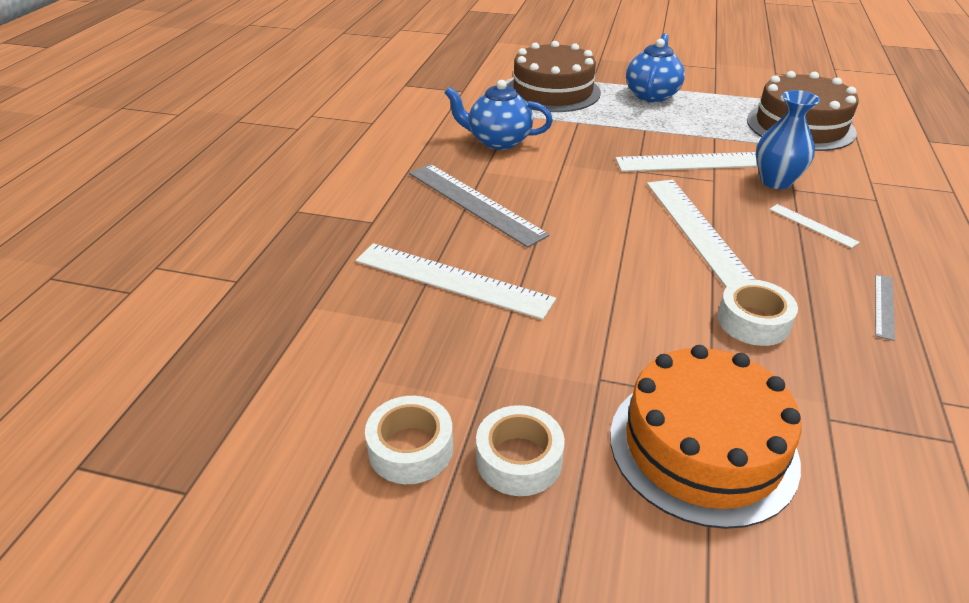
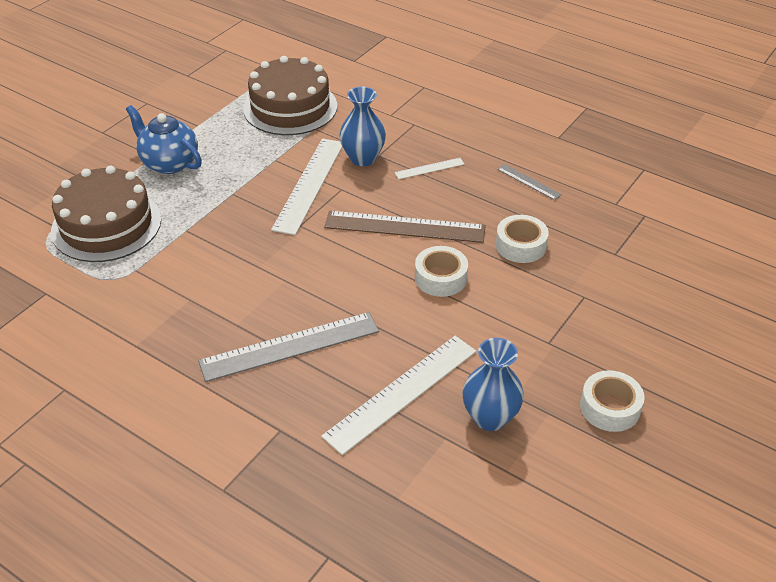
camera: 70 degrees left, 5 degrees up
(411, 448) = (585, 464): white tape -> white tape (440, 278)
(448, 350) = (490, 417): none -> blue vase
(498, 141) = (184, 297): blue teapot -> none
(696, 230) = (404, 227): white ruler -> brown ruler
(702, 447) = (622, 316): orange cake -> none

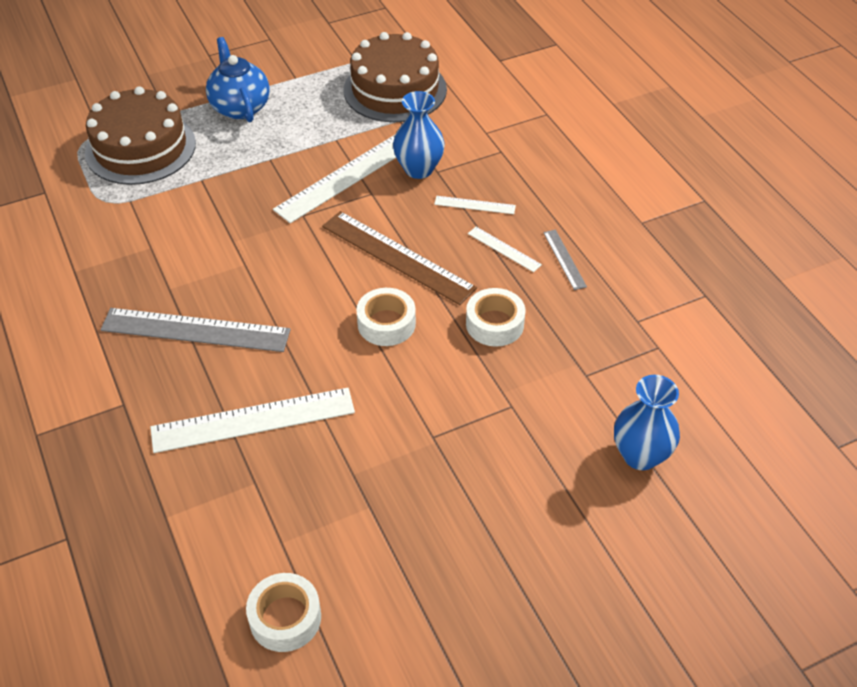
camera: 30 degrees right, 5 degrees up
(479, 191) = (504, 249): none -> white ruler
(490, 417) = (310, 483): blue vase -> blue vase (640, 455)
(610, 407) = (433, 531): white tape -> white tape (285, 618)

